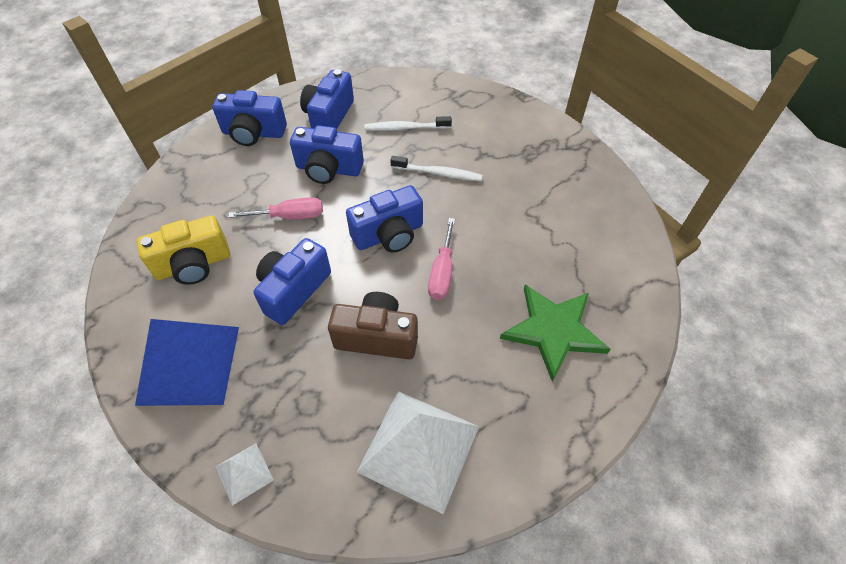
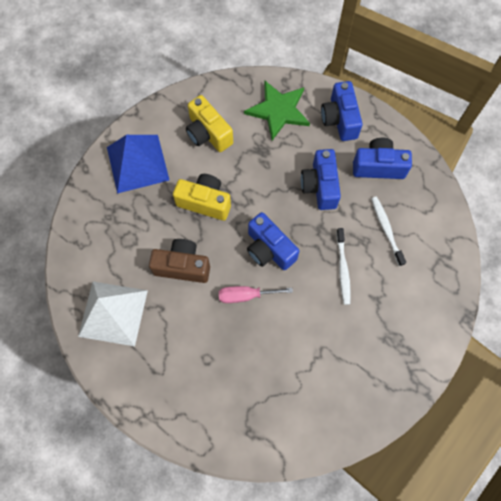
camera: 75 degrees right, 15 degrees up
(244, 473) = (80, 221): white pyramid -> none
(290, 216) = (266, 176): pink screwdriver -> none
(293, 290) = (205, 202): blue camera -> yellow camera
(377, 337) = (182, 266): brown camera -> brown camera turned 75 degrees counterclockwise
(553, 330) = (216, 384): green star -> green star (278, 110)

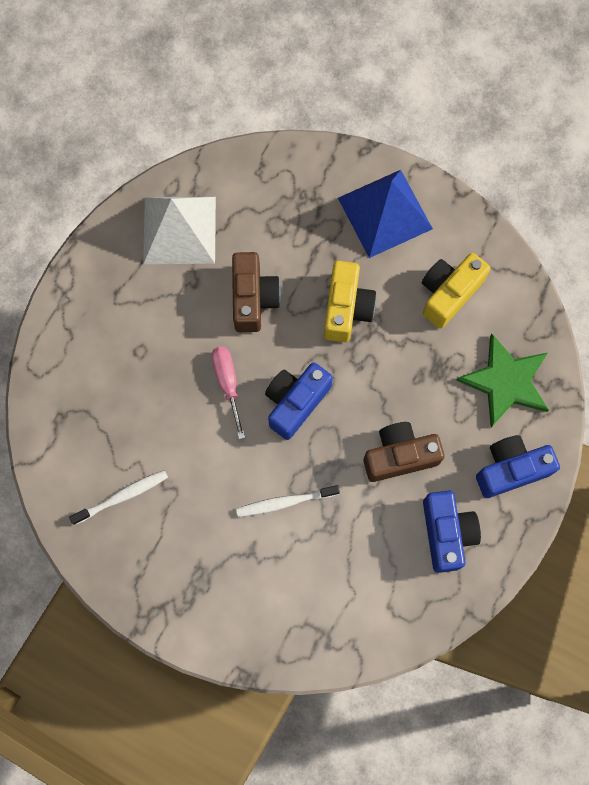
camera: 80 degrees right, 5 degrees up
(320, 186) = (399, 456): blue camera -> brown camera
(386, 230) = (352, 554): white toothbrush -> white toothbrush (122, 496)

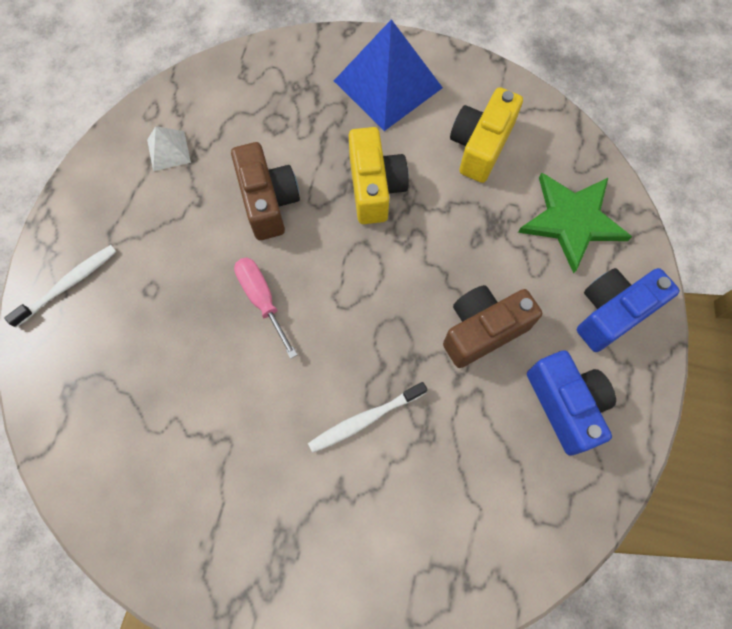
camera: 15 degrees left, 5 degrees down
(122, 496) = (164, 466): white toothbrush -> white toothbrush (68, 284)
(179, 230) = (168, 151): white pyramid -> white pyramid, size x0.47
(295, 402) = (346, 301): blue camera -> none

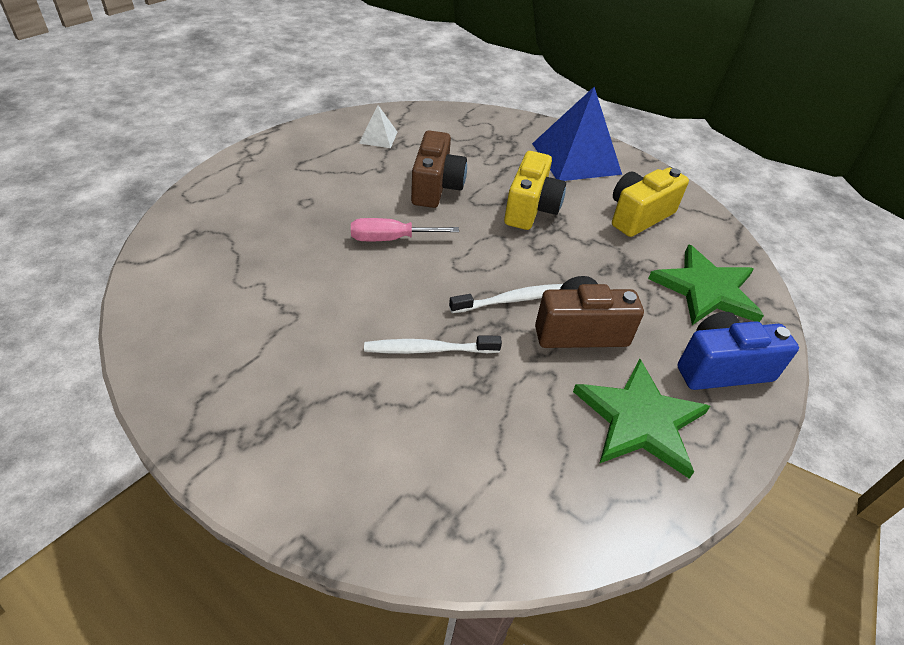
camera: 20 degrees right, 25 degrees down
(68, 284) = (246, 177): white toothbrush -> white toothbrush (511, 300)
(262, 299) = (390, 239): pink screwdriver -> pink screwdriver turned 90 degrees counterclockwise
(565, 405) = (640, 420): blue camera -> green star

